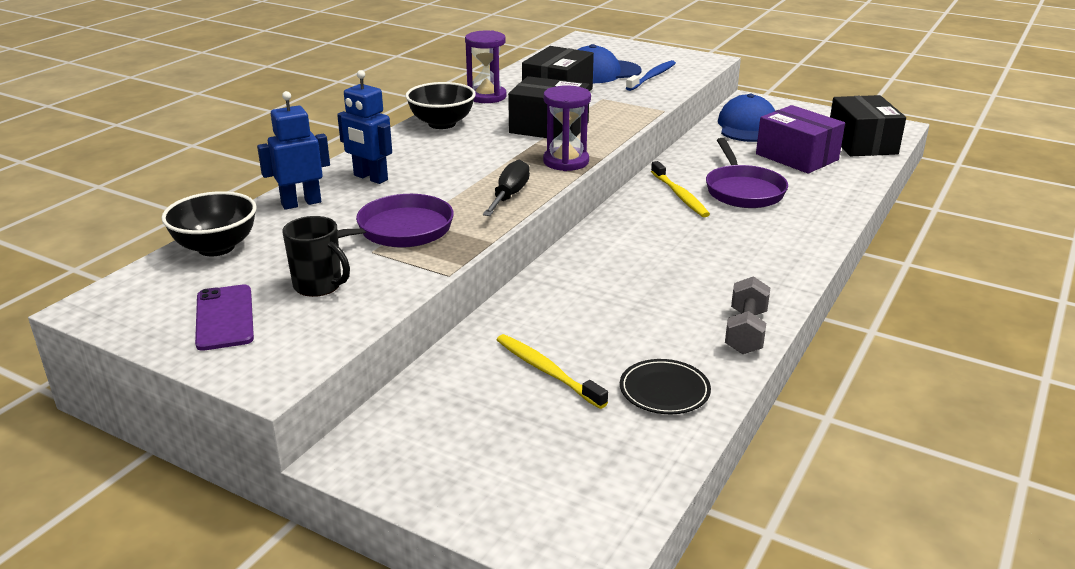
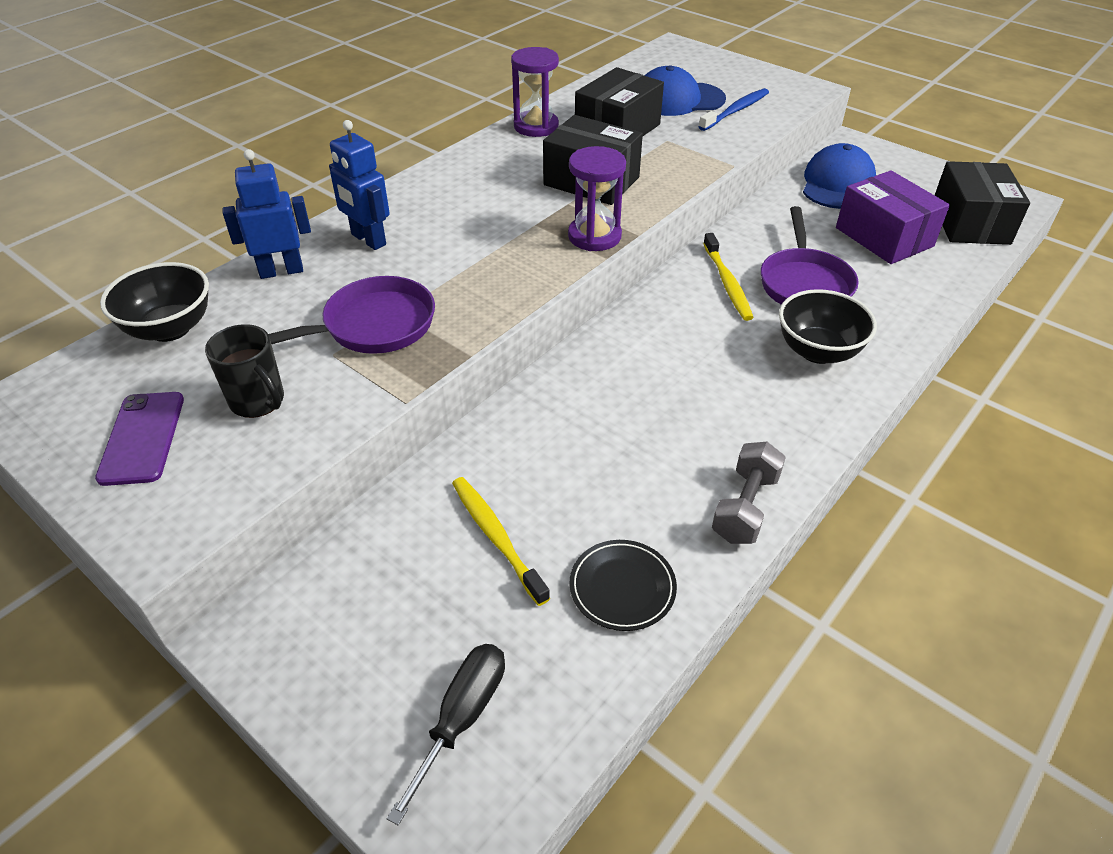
camera: 10 degrees right, 15 degrees up
(442, 124) = (473, 164): black bowl -> black bowl (818, 351)
(509, 195) = (513, 283): black screwdriver -> black screwdriver (462, 718)

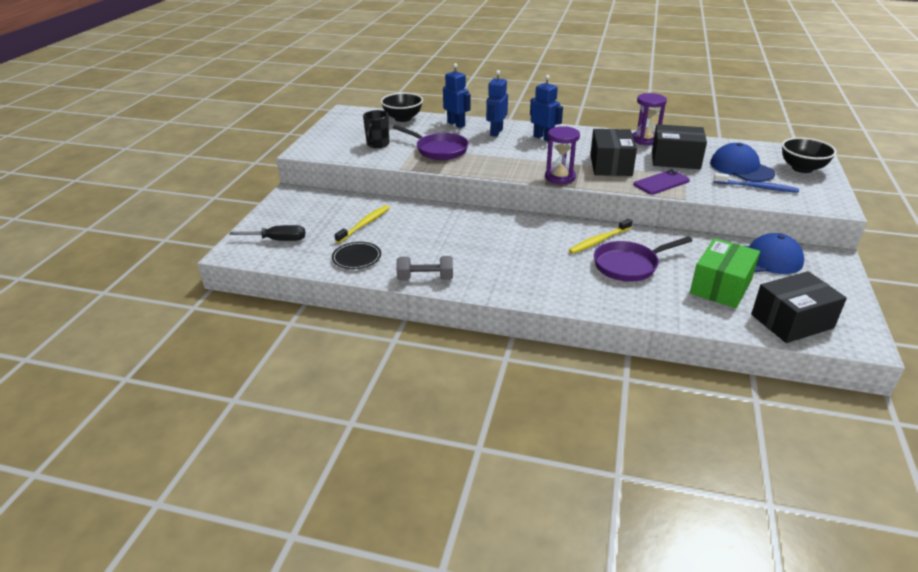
camera: 65 degrees right, 10 degrees down
(142, 438) = (345, 133): purple phone -> purple phone (661, 183)
(441, 203) = (543, 138): none -> blue robot
(818, 351) = (567, 280): black bowl -> black bowl (802, 168)
(884, 237) = (720, 286): purple box -> green box

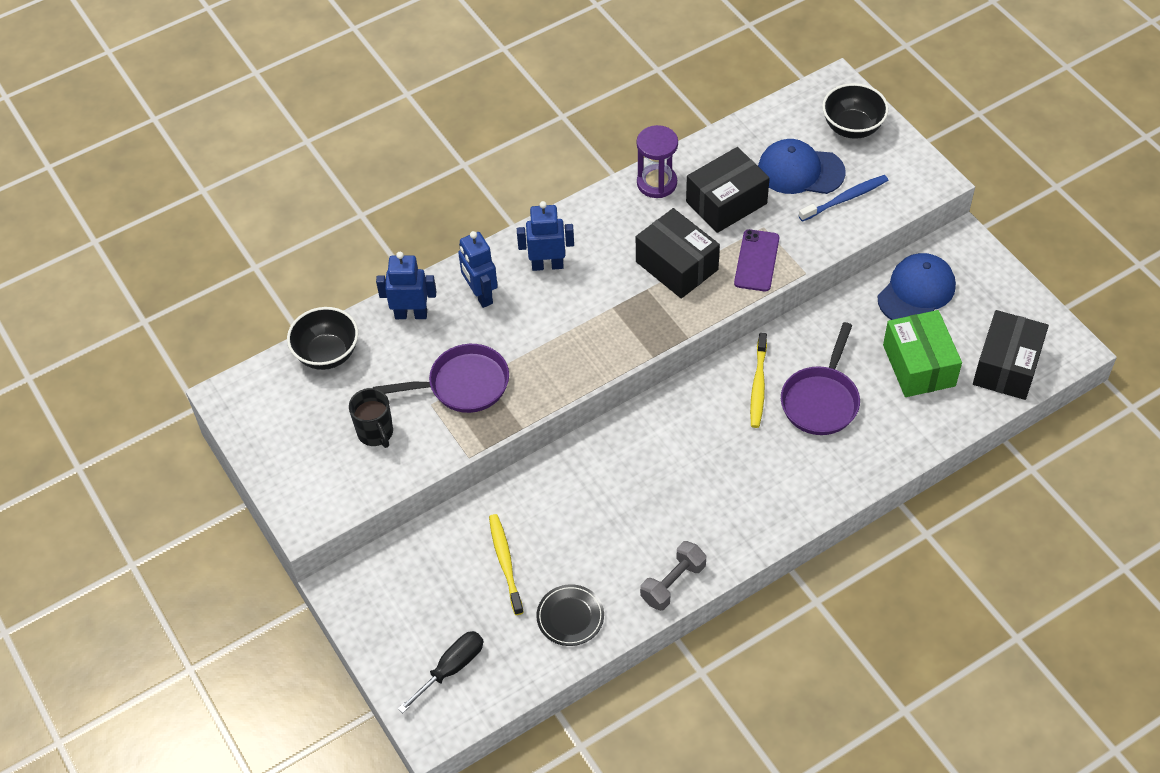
camera: 45 degrees left, 20 degrees up
(560, 177) = (653, 331): purple hourglass -> none

